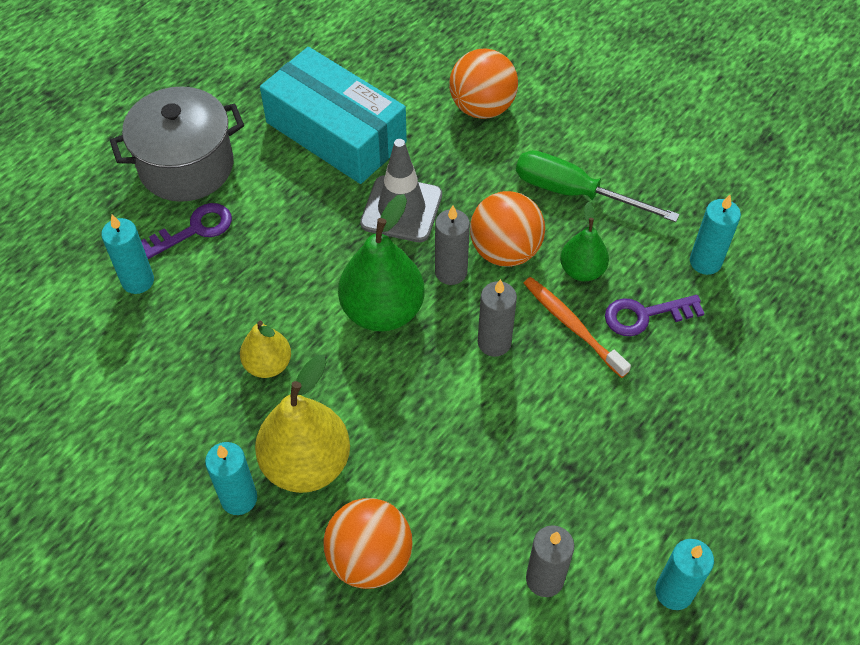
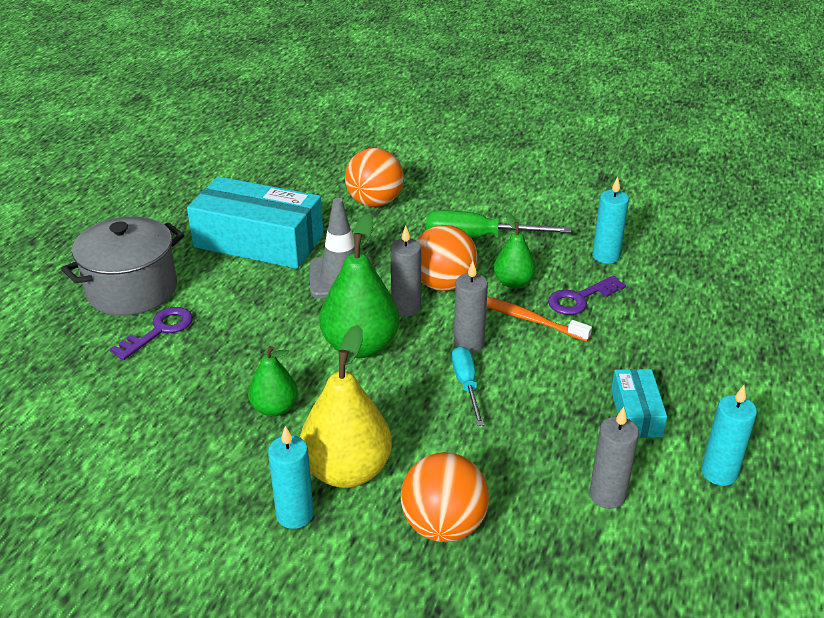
camera: 20 degrees left, 20 degrees down
(138, 281) = (120, 378): turquoise candle -> none
(268, 364) = (274, 408): yellow pear -> green pear
(468, 395) = (466, 385): none -> turquoise screwdriver
(627, 488) = (636, 413): none -> turquoise box

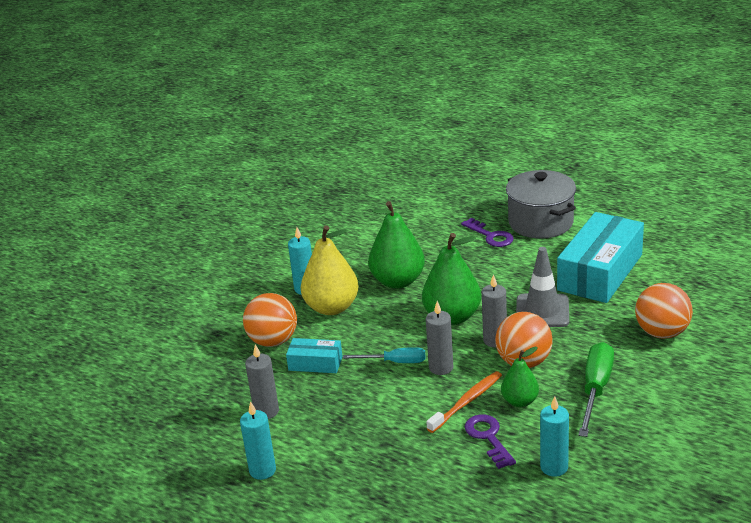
camera: 105 degrees right, 5 degrees down
(274, 408) = (398, 281): green pear -> green pear, size x1.73
(636, 413) = (337, 441): turquoise box -> turquoise box (315, 363)

